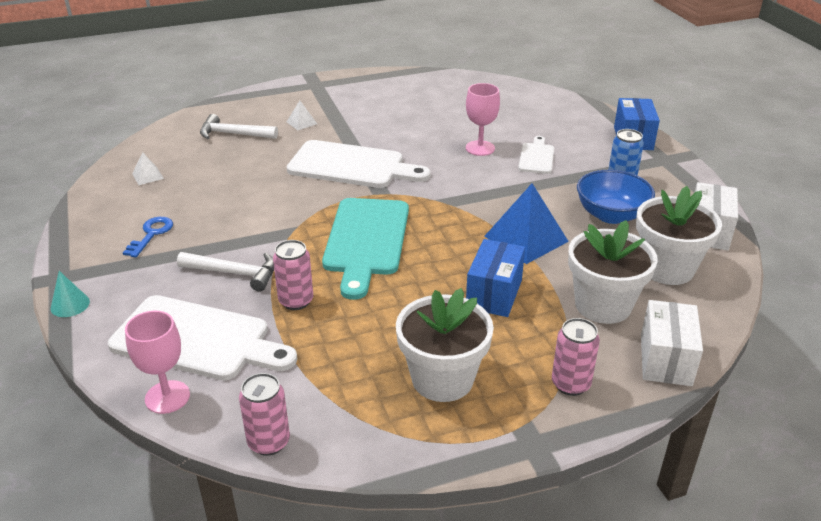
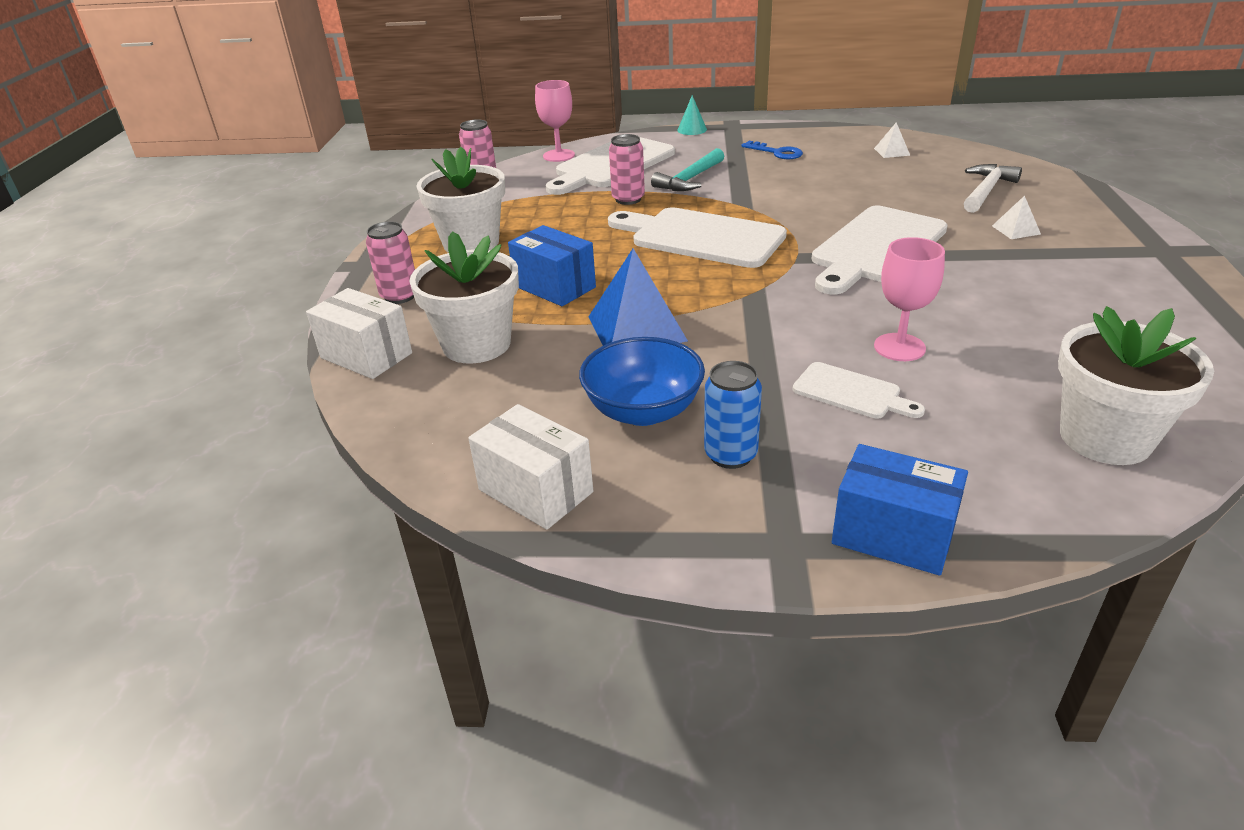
camera: 115 degrees right, 0 degrees up
(234, 273) = (690, 179): white hammer -> turquoise hammer
(366, 240) = (701, 237): turquoise cutting board -> white cutting board
(667, 268) = (493, 414): white flower pot -> white flower pot (1105, 438)

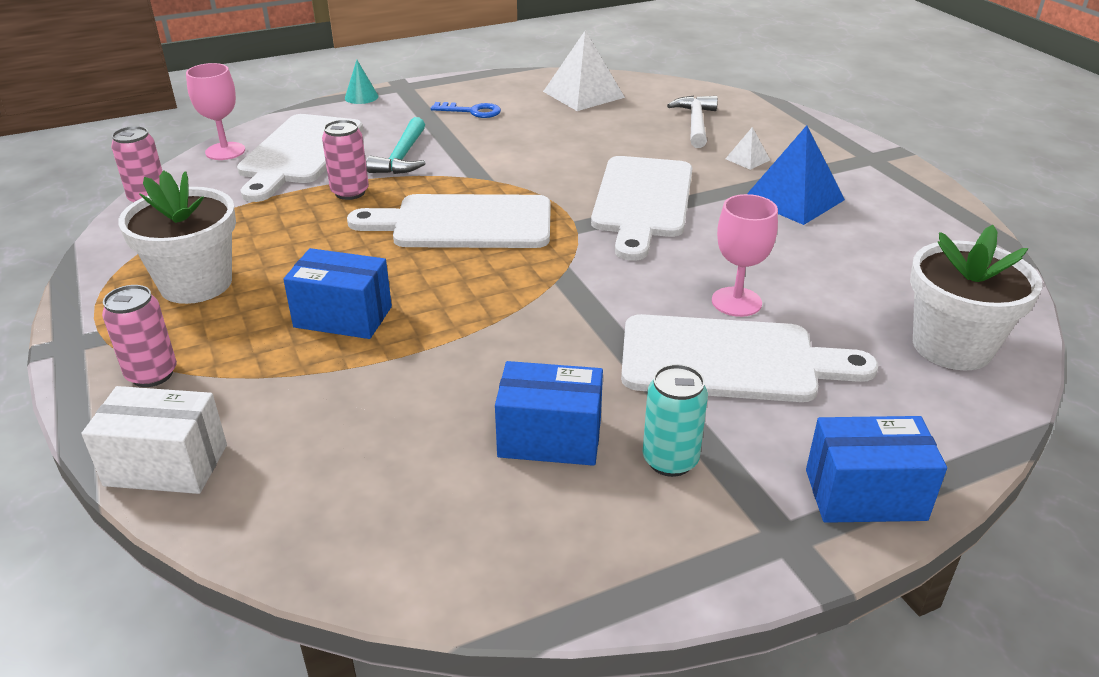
camera: 30 degrees left, 0 degrees up
(476, 344) = (302, 412): white flower pot -> none
(535, 491) = (505, 569): white box -> none
(636, 328) = (472, 345): blue pyramid -> blue pyramid (793, 199)
(643, 411) = (550, 438): blue bowl -> blue box
(730, 455) = (670, 460): blue can -> turquoise can
(851, 392) = (729, 360): white cutting board -> white cutting board, size x1.95
(892, 152) = (583, 94): white pyramid -> white pyramid, size x2.10

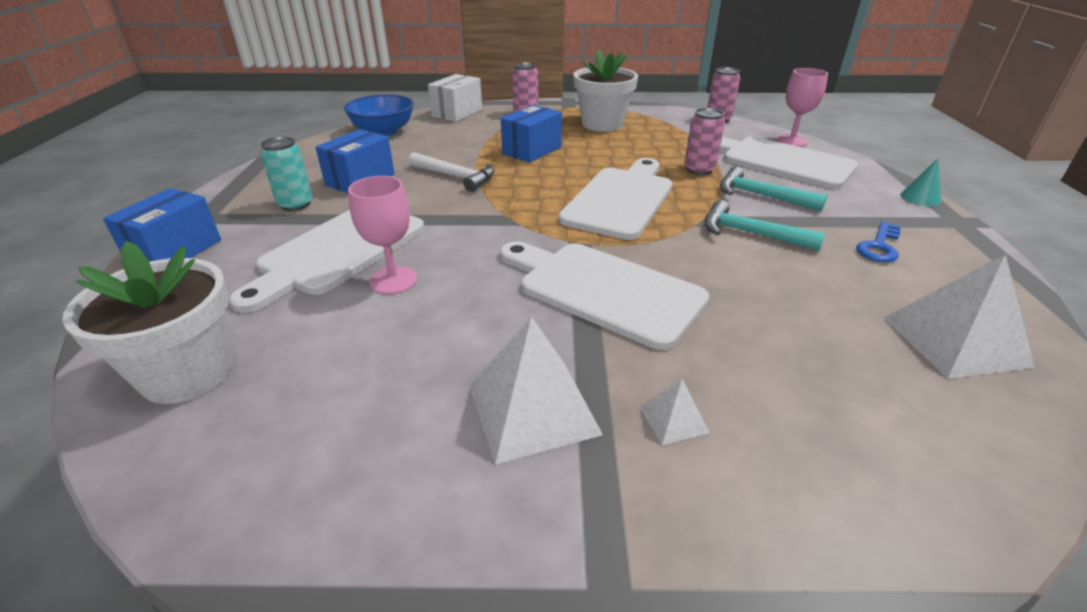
camera: 115 degrees right, 0 degrees up
(323, 522) = (383, 132): none -> blue bowl
(490, 156) = (750, 233): none -> turquoise hammer
(695, 123) = (828, 418): white hammer -> white hammer (456, 177)
(793, 199) = (533, 408): blue pyramid -> white pyramid

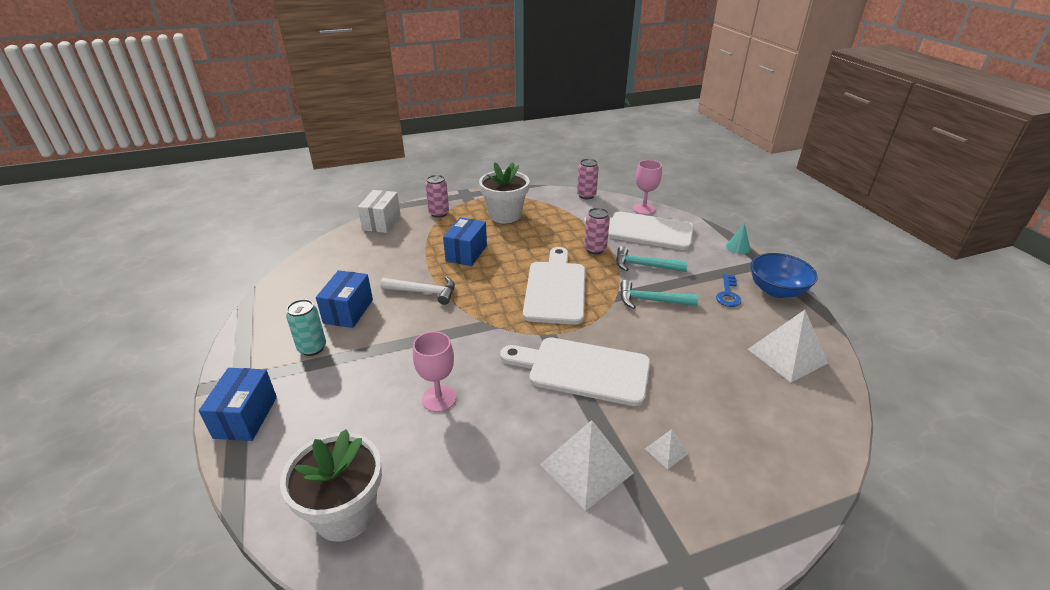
camera: 20 degrees left, 0 degrees up
(338, 251) = (379, 384): white cutting board -> none
(383, 132) = (332, 255): blue bowl -> blue bowl (776, 290)

